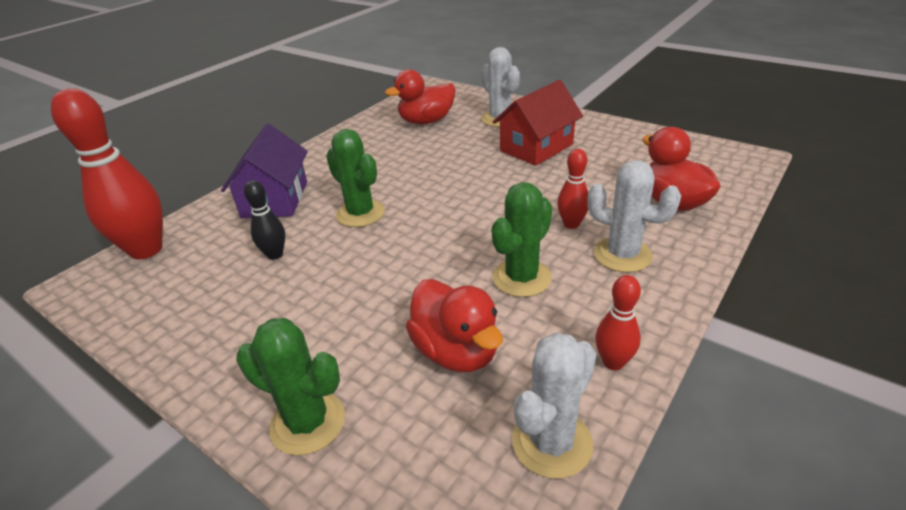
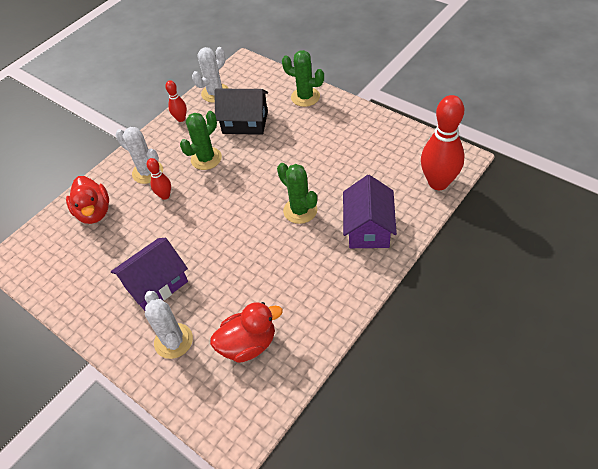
camera: 175 degrees left, 15 degrees up
(275, 254) = (349, 177): black bowling pin -> none
(456, 351) = (245, 122): red duck -> black house
(536, 147) = (156, 284): red house -> purple house

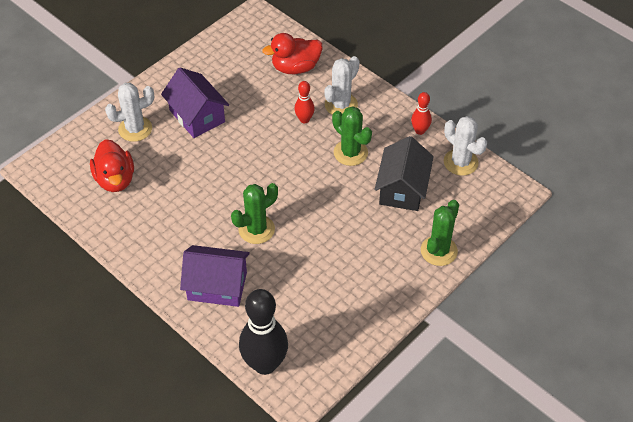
camera: 90 degrees right, 0 degrees up
(438, 183) = (265, 364): red bowling pin -> black bowling pin

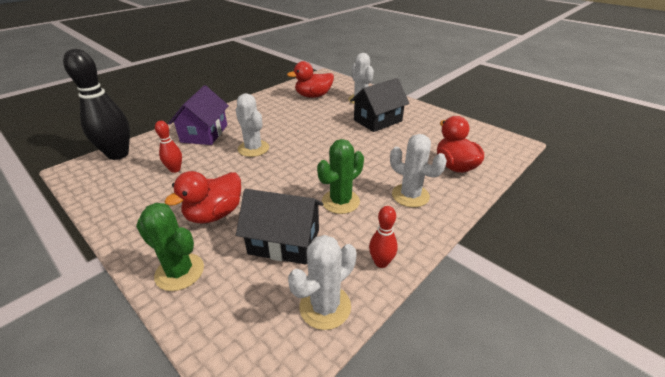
camera: 90 degrees right, 15 degrees down
(197, 116) = (377, 120): purple house -> black house
(256, 229) = (253, 148): green cactus -> white cactus
(304, 119) = (384, 172): red bowling pin -> red bowling pin (175, 169)
(371, 242) = (214, 214): none -> red duck

